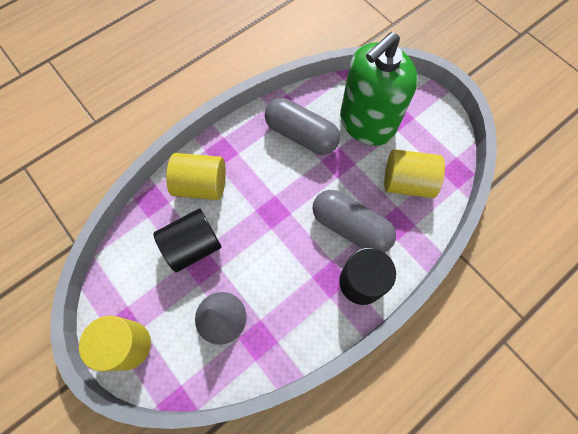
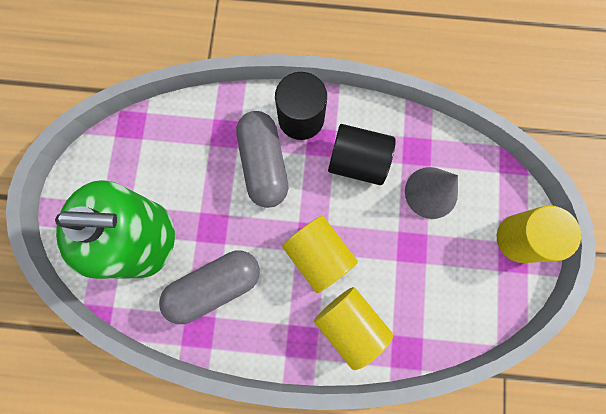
camera: 135 degrees left, 10 degrees up
(193, 246) = (405, 272): black cylinder -> black cylinder (357, 161)
(301, 135) = (215, 286): grey capsule -> grey capsule turned 75 degrees clockwise
(407, 182) = (179, 155): yellow cylinder -> yellow cylinder (318, 255)

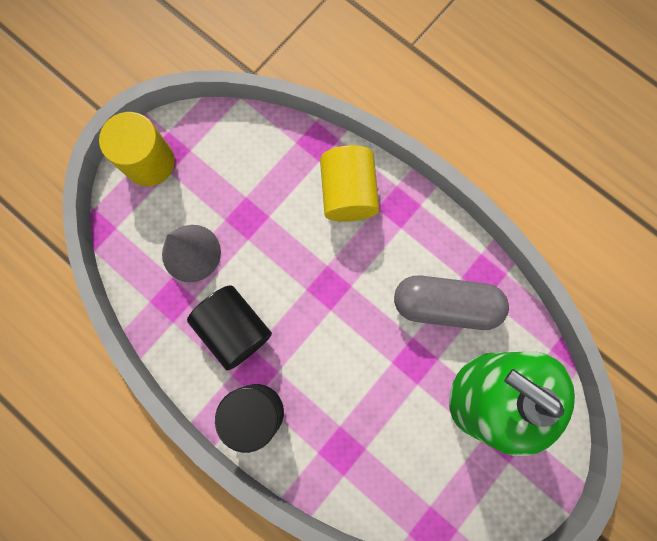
camera: 145 degrees left, 0 degrees up
(263, 164) = (325, 389): grey capsule -> none
(318, 255) = (333, 268): yellow cylinder -> none

